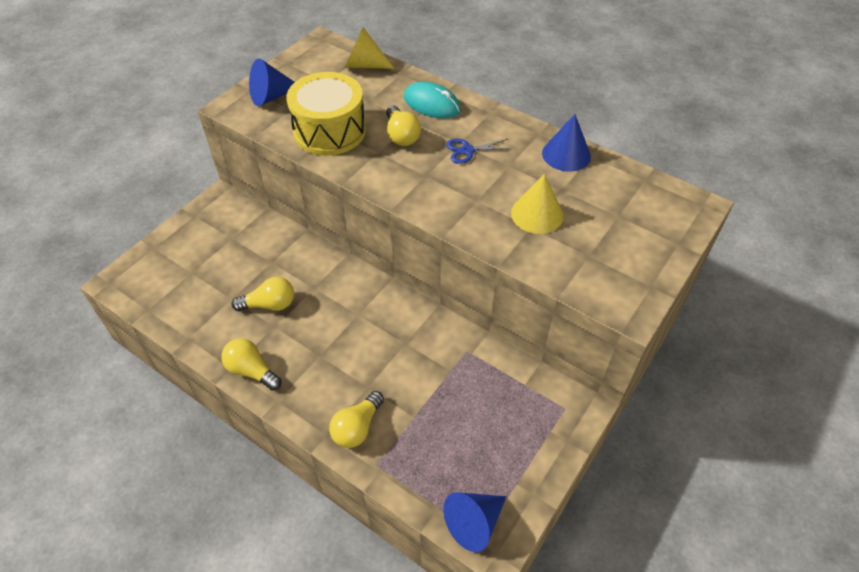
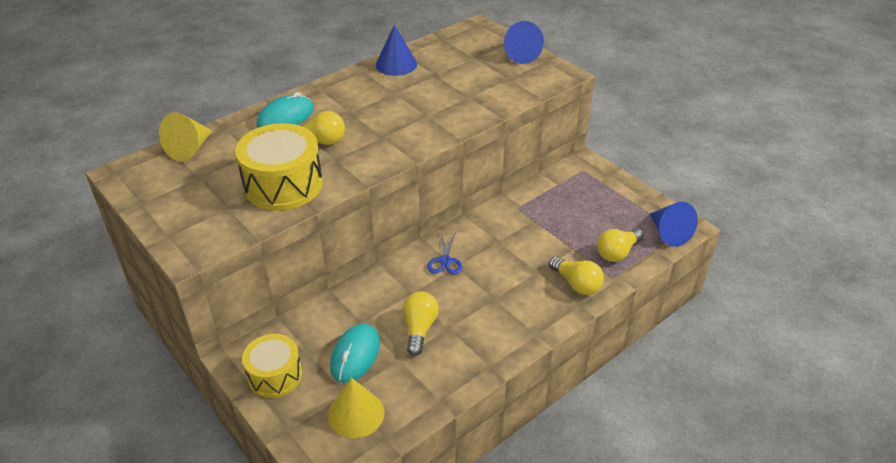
camera: 75 degrees left, 10 degrees down
(206, 224) = (275, 375): none -> yellow drum
(233, 268) = (355, 355): none -> turquoise mouse
(251, 371) = (497, 350): yellow light bulb -> yellow light bulb (617, 252)
(271, 96) = (194, 220): blue cone -> blue cone (519, 54)
(467, 150) = (363, 109): blue scissors -> blue scissors (445, 261)
(537, 214) = (456, 91): yellow cone -> yellow cone (356, 414)

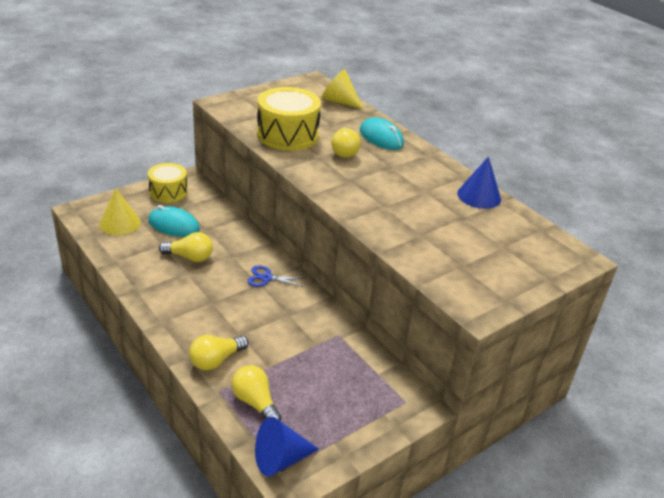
camera: 90 degrees right, 5 degrees down
(519, 54) = (518, 282): blue cone -> none

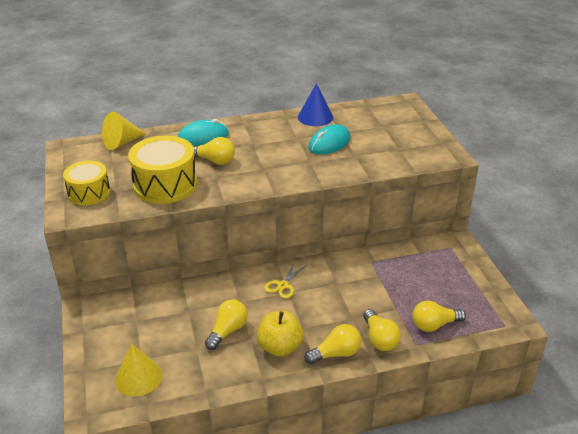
camera: 65 degrees left, 0 degrees up
(168, 192) = (102, 328): yellow drum -> yellow drum (89, 193)
(174, 225) = (167, 334): turquoise mouse -> turquoise mouse (329, 143)
(180, 293) = (280, 347): none -> yellow apple
(184, 331) = (336, 353): none -> yellow light bulb
(266, 278) = (283, 285): blue scissors -> yellow scissors
(280, 459) = (493, 323): blue cone -> none

